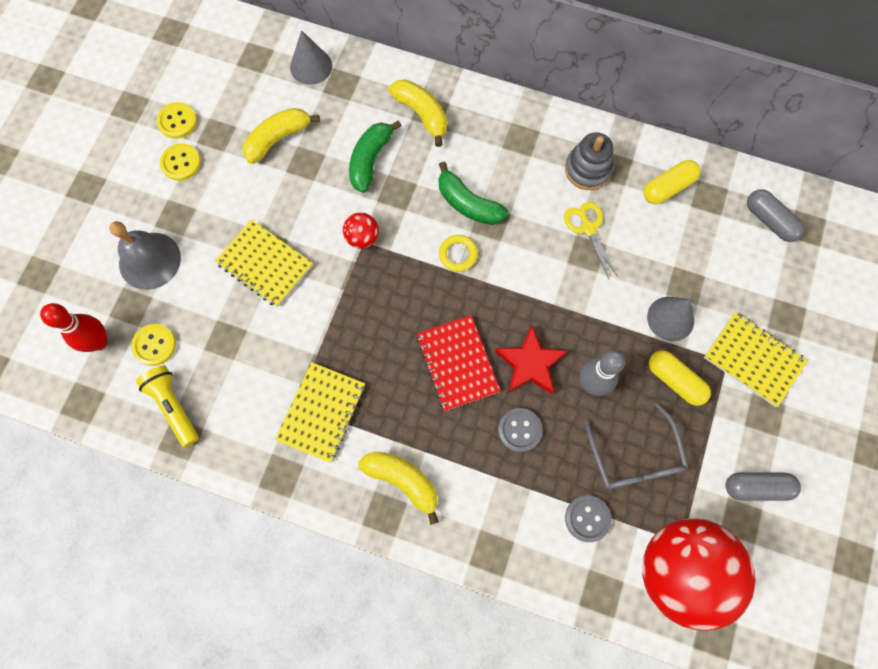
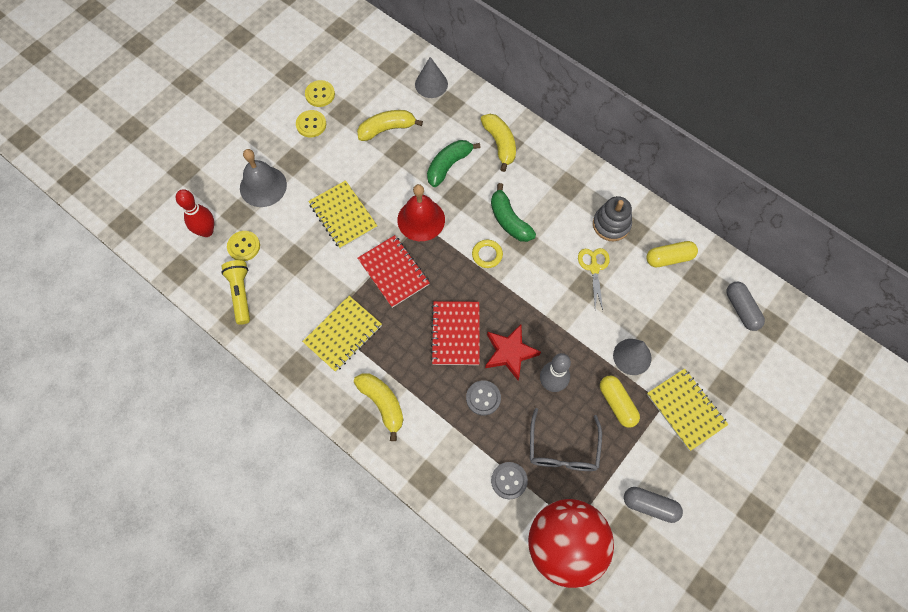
camera: 20 degrees right, 5 degrees down
(354, 313) = (393, 272): none -> red notebook
(362, 238) = (421, 219): red ball -> red bell

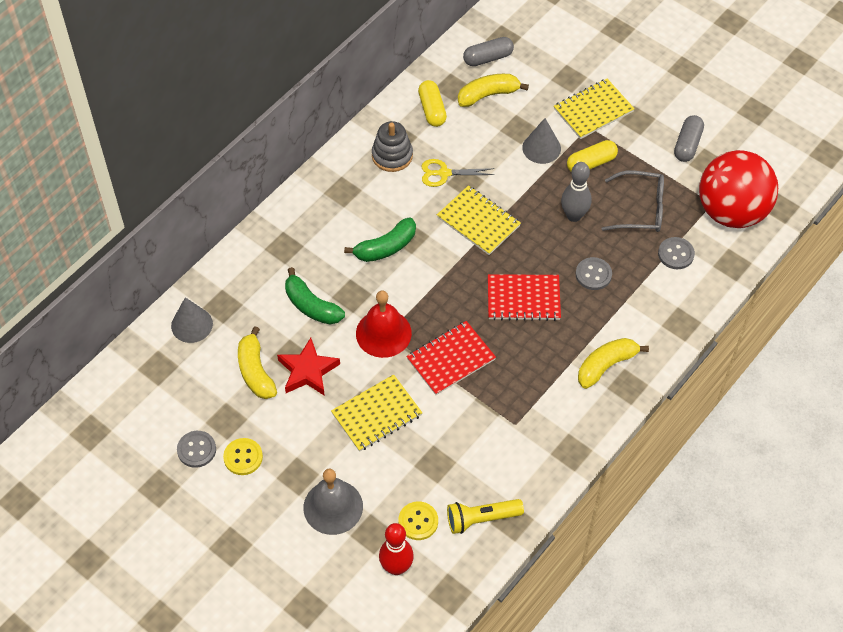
camera: 90 degrees left, 10 degrees down
(320, 94) = (196, 450): yellow button -> grey button
(343, 334) = (528, 407): yellow notebook -> yellow notebook (478, 221)
(487, 255) = (429, 269): yellow ring -> none
(500, 144) = (284, 254): yellow banana -> yellow banana (488, 95)
(510, 353) = (543, 250): red star -> red star (308, 371)

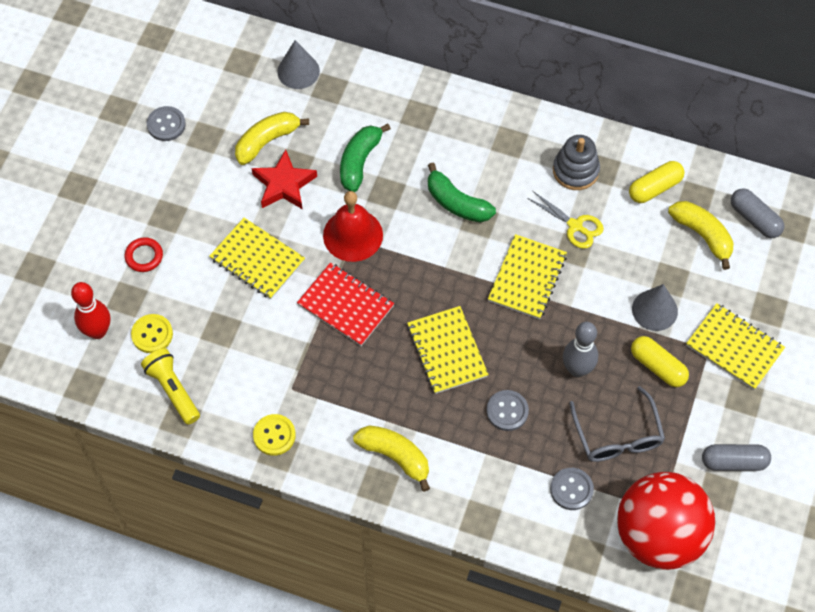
camera: 70 degrees right, 5 degrees up
(243, 457) = (171, 164): yellow button -> yellow button (274, 435)
(333, 507) = (144, 256): grey bell -> red ring
(444, 173) = (575, 226): yellow scissors -> yellow scissors turned 150 degrees clockwise
(523, 299) = (447, 351): red notebook -> yellow notebook

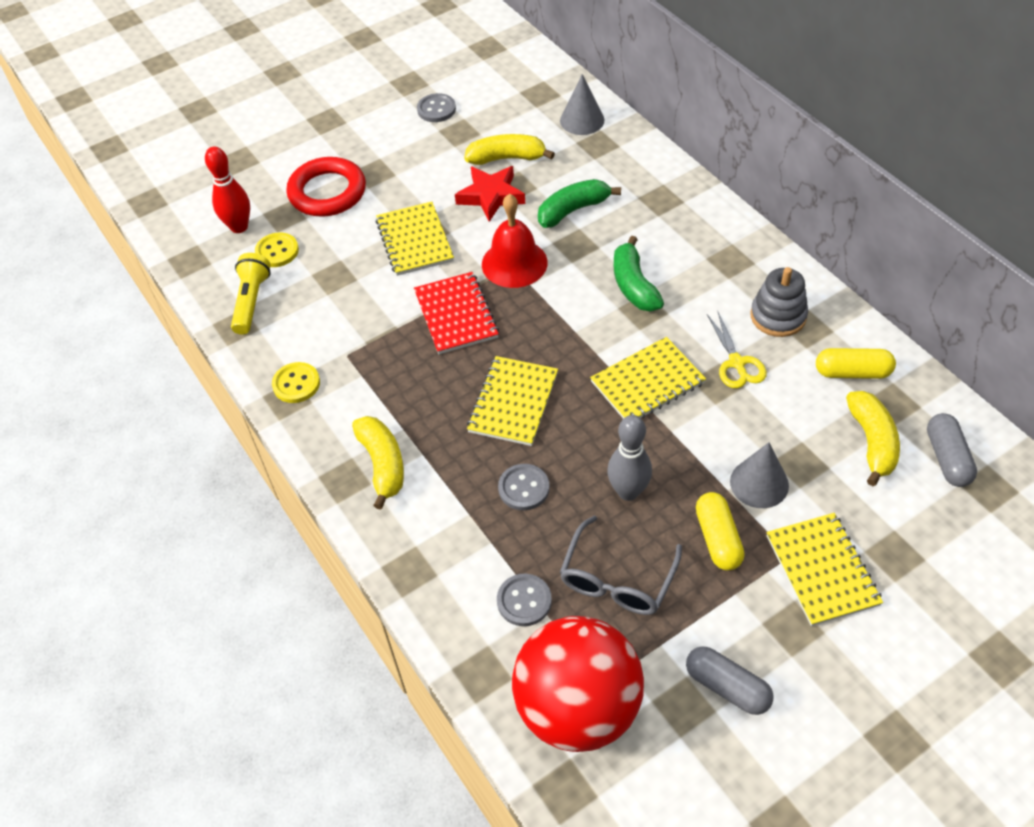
camera: 40 degrees right, 10 degrees down
(144, 256) = (327, 192): red ring -> red ring, size x2.01

